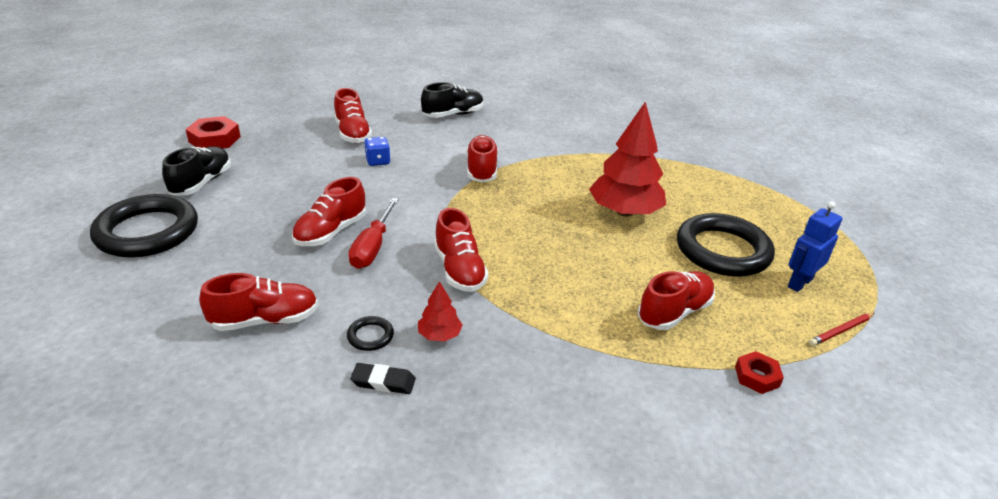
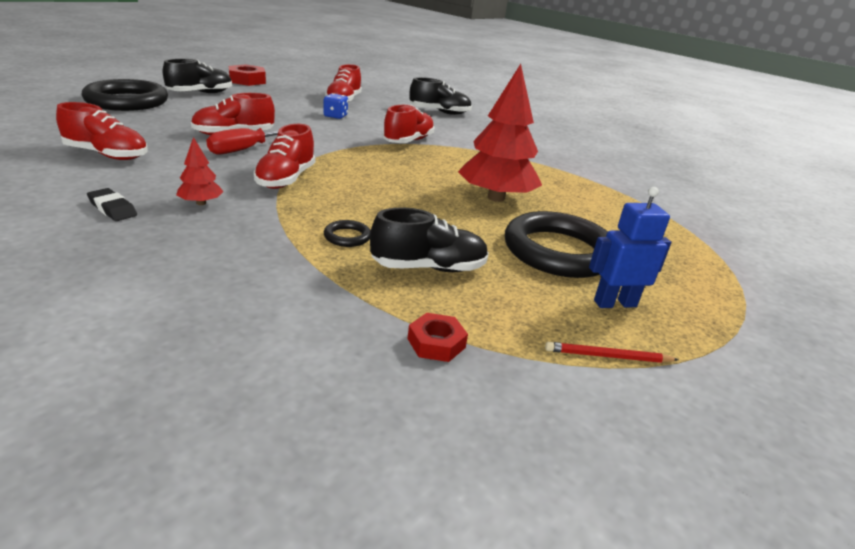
camera: 30 degrees right, 5 degrees down
(370, 336) = (153, 185): black ring -> black ring (347, 237)
(674, 312) = (428, 268): red shoe -> black shoe

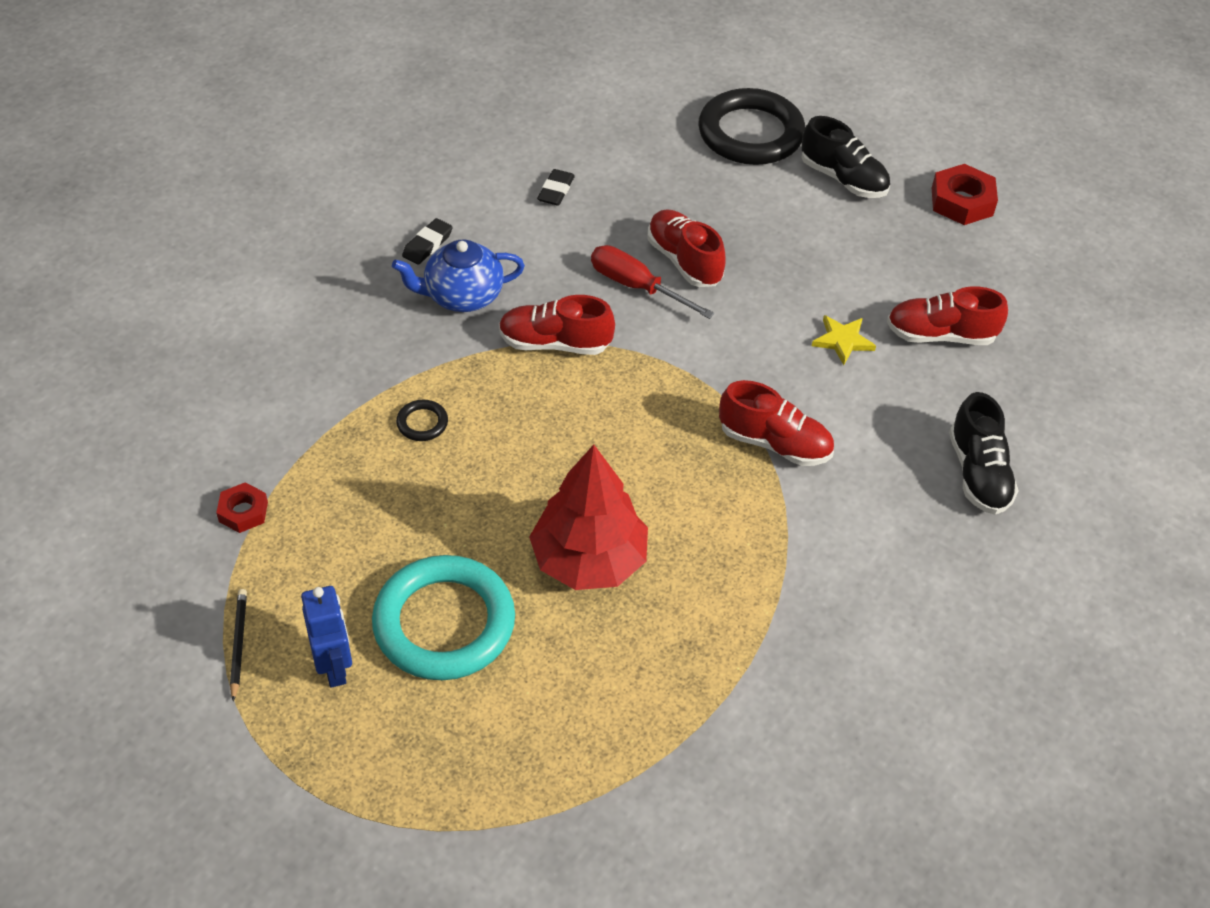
camera: 85 degrees right, 20 degrees up
(107, 155) = (556, 190): red shoe -> black eraser
(201, 203) = (462, 296): red tree -> blue teapot
(335, 116) = (842, 341): blue dice -> yellow star
(428, 268) = (372, 497): black shoe -> none
(558, 251) = (444, 623): black ring -> turquoise ring
(608, 356) = (238, 644): red pencil -> black pencil

